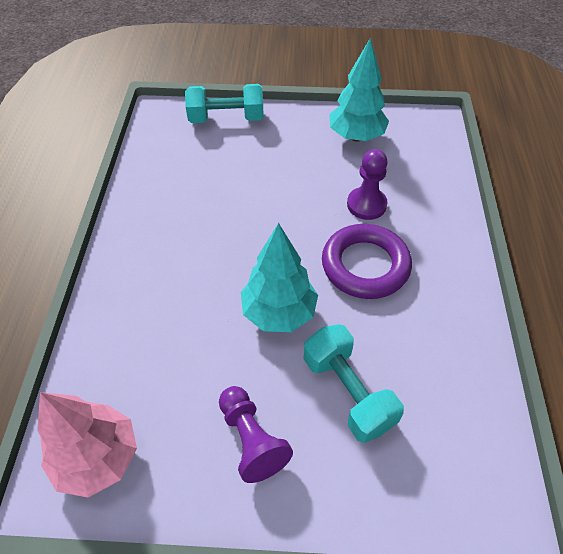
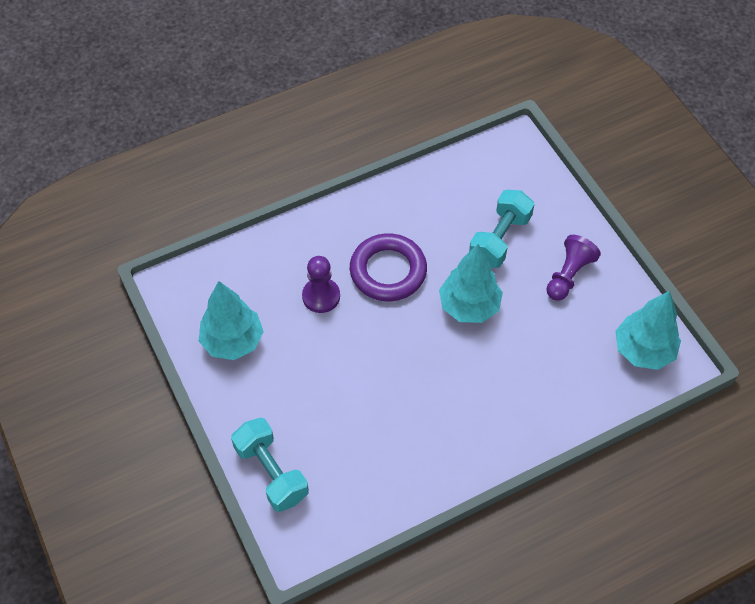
camera: 120 degrees left, 5 degrees up
(98, 458) = (643, 350): pink tree -> turquoise tree

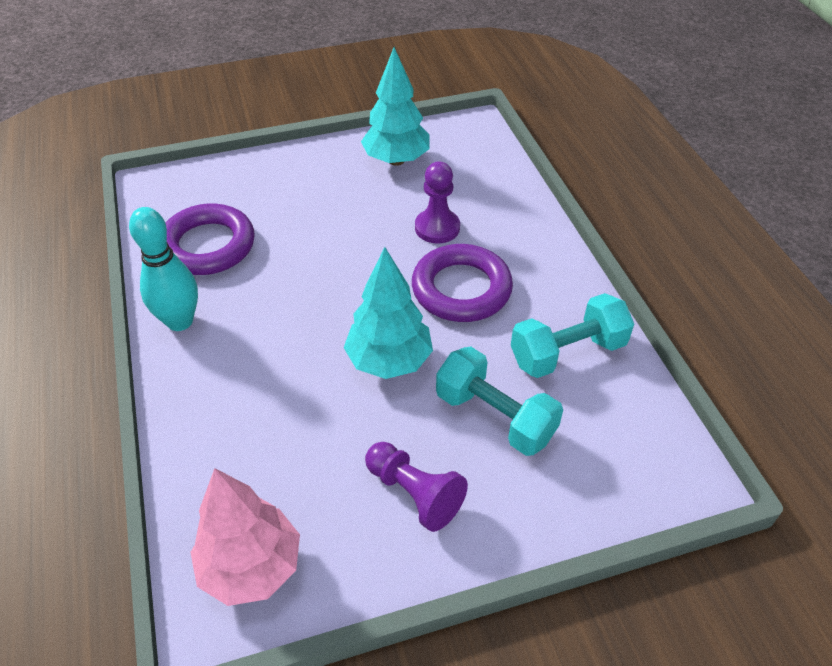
camera: 100 degrees right, 10 degrees down
(271, 472) = (238, 174): turquoise dumbbell -> turquoise dumbbell (567, 352)
(375, 467) = (208, 246): none -> purple ring
(465, 459) = (180, 321): none -> turquoise bowling pin
(643, 350) = (251, 567): turquoise tree -> pink tree

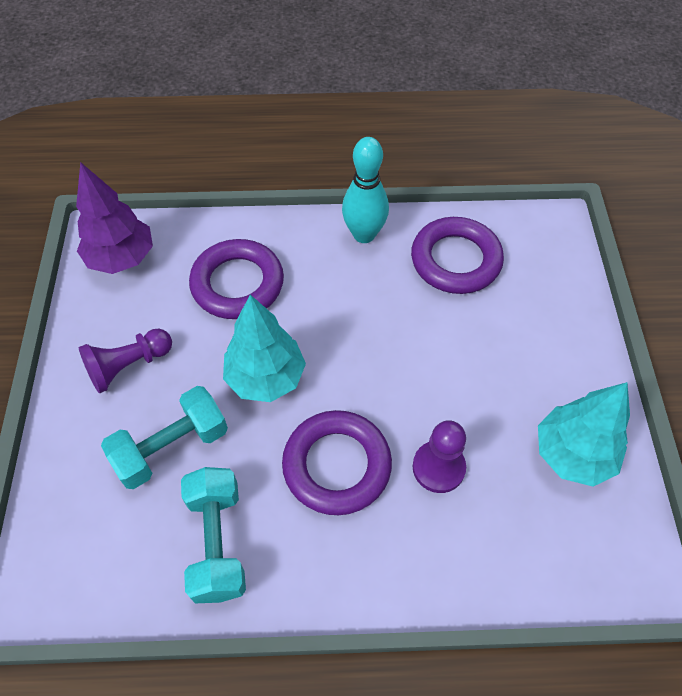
camera: 105 degrees right, 10 degrees up
(251, 567) = (122, 258): pink tree -> purple tree
(271, 420) = (237, 284): none -> purple ring

